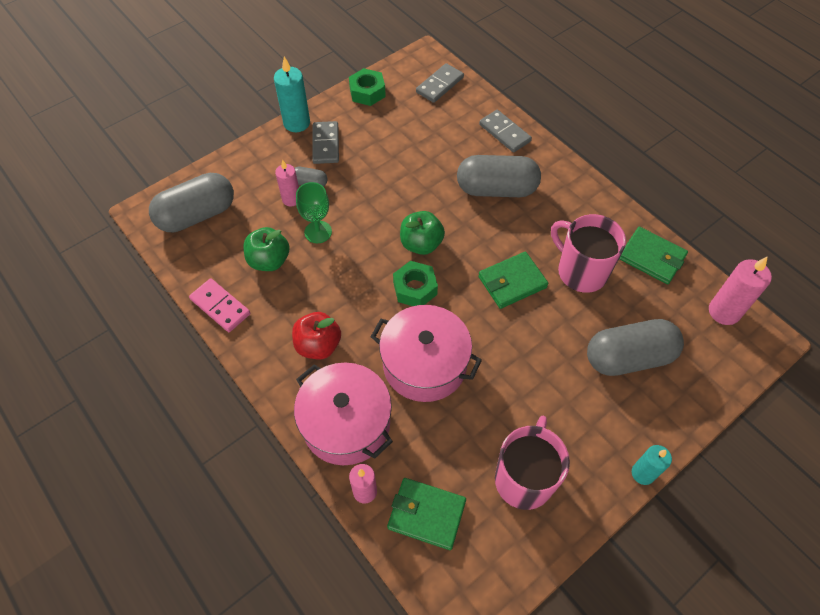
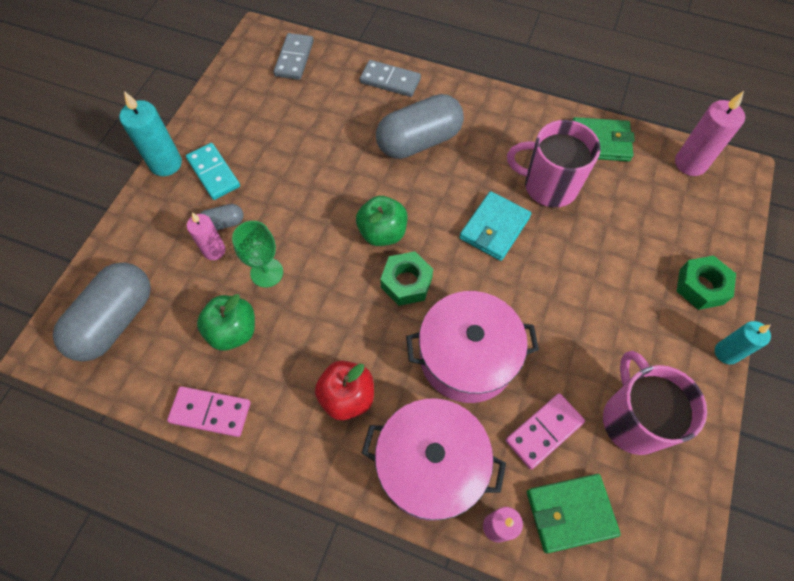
camera: 30 degrees left, 5 degrees up
(326, 144) = (214, 173): grey domino -> turquoise domino
(367, 92) = (223, 97): green nut -> green nut (701, 286)
(447, 447) = (544, 431): none -> pink domino
(512, 282) = (494, 228): green wallet -> turquoise wallet
(628, 357) = (643, 248): grey capsule -> none

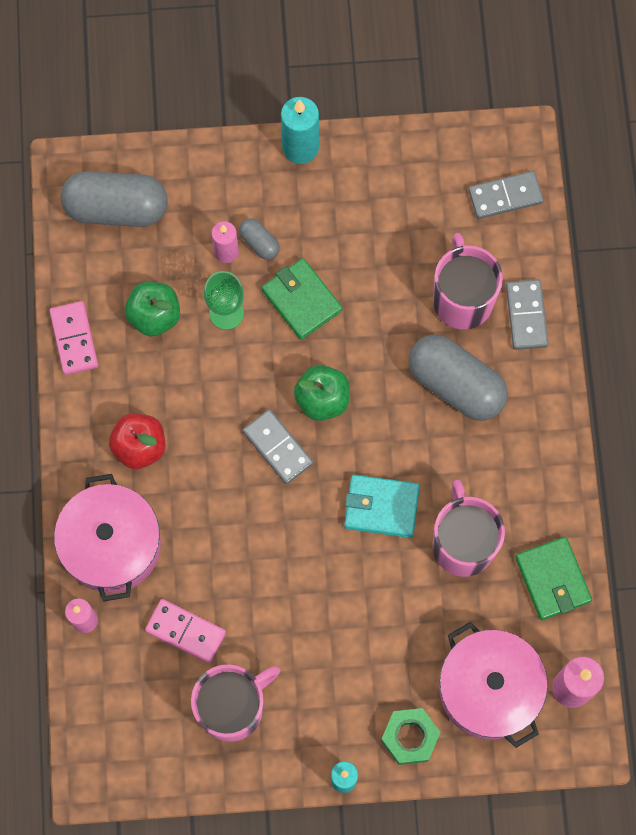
camera: 65 degrees right, 10 degrees up
(214, 173) = (312, 200): turquoise domino -> none
(355, 112) = (462, 299): none -> pink mug
(406, 282) = (277, 447): green nut -> grey domino
(467, 357) = (226, 536): pink pot -> pink pot (489, 689)
(570, 513) = (123, 678): green wallet -> green wallet (301, 300)

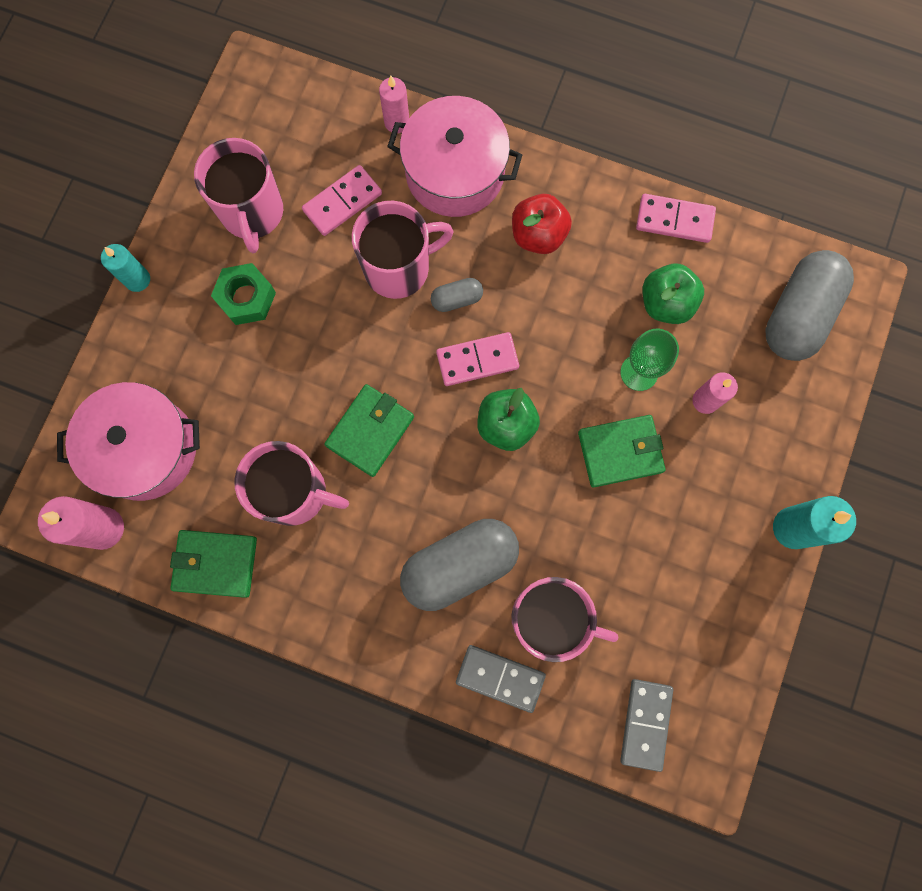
camera: 115 degrees right, 5 degrees up
(225, 552) = (399, 268): none -> pink mug
(259, 243) = (701, 438): grey capsule -> grey capsule (457, 299)
(277, 447) = (477, 360): grey domino -> pink domino
(381, 507) = (370, 431): turquoise wallet -> green wallet
(410, 737) = (142, 355): green nut -> green nut (246, 298)

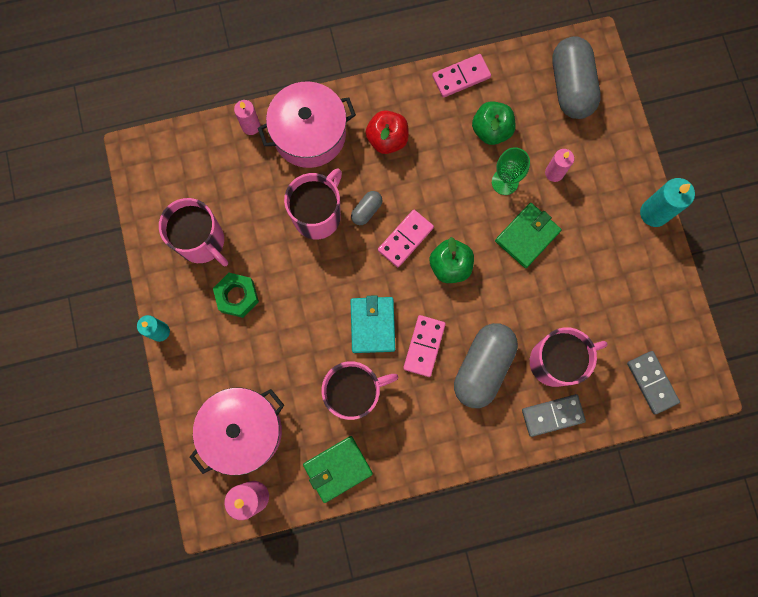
camera: 35 degrees left, 0 degrees up
(342, 202) = (254, 198): pink domino -> pink domino (424, 346)
(370, 431) = (372, 325): green wallet -> turquoise wallet

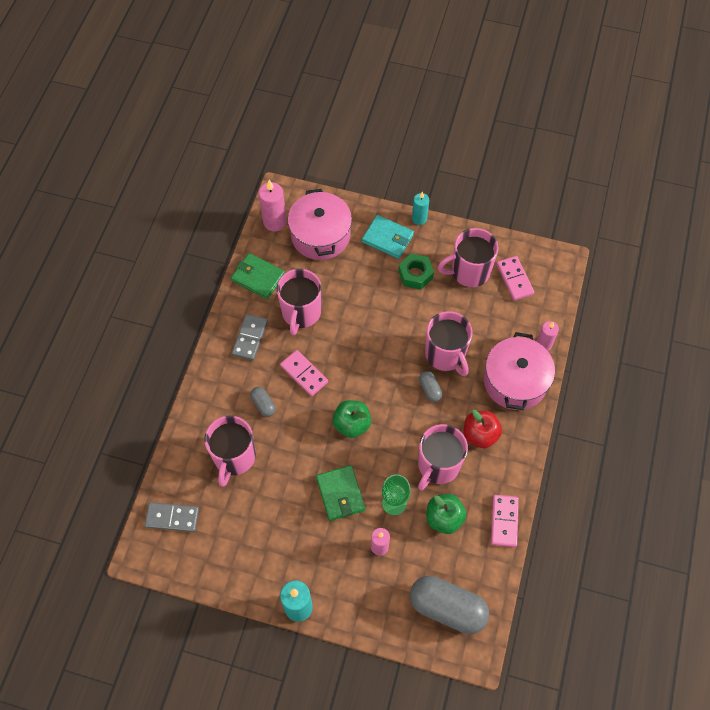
camera: 120 degrees right, 15 degrees down
(338, 469) = (258, 277): green wallet -> green wallet turned 60 degrees counterclockwise
(372, 325) = (341, 348): turquoise wallet -> turquoise wallet (387, 238)
(405, 239) = (391, 404): pink domino -> pink domino (514, 279)
(443, 161) = (438, 466): none -> pink mug
(482, 367) = (263, 404): grey capsule -> grey capsule, size x0.46
(552, 415) = (198, 432): grey domino -> grey domino (250, 338)

